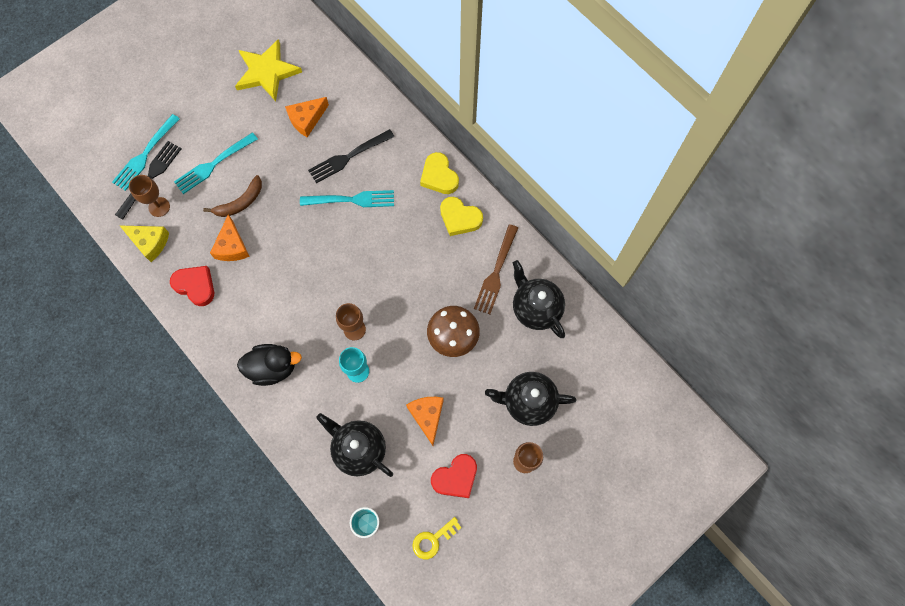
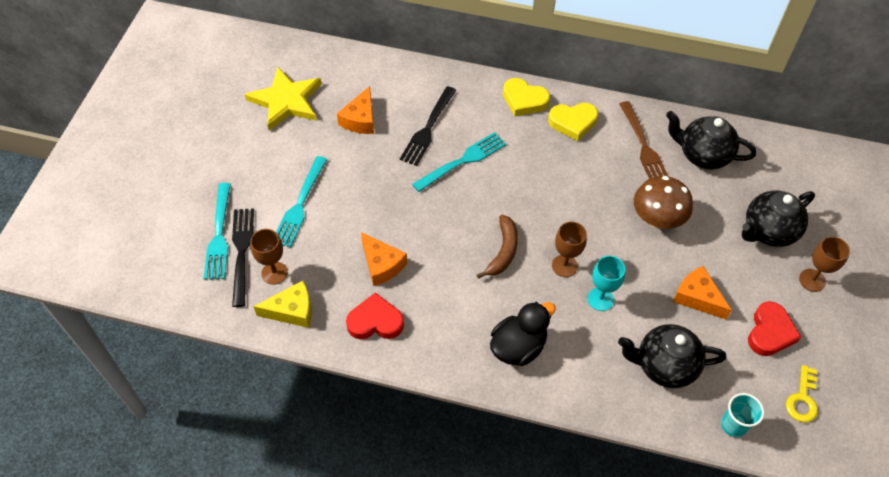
camera: 35 degrees left, 15 degrees down
(240, 202) = (356, 222): brown banana -> brown banana (503, 251)

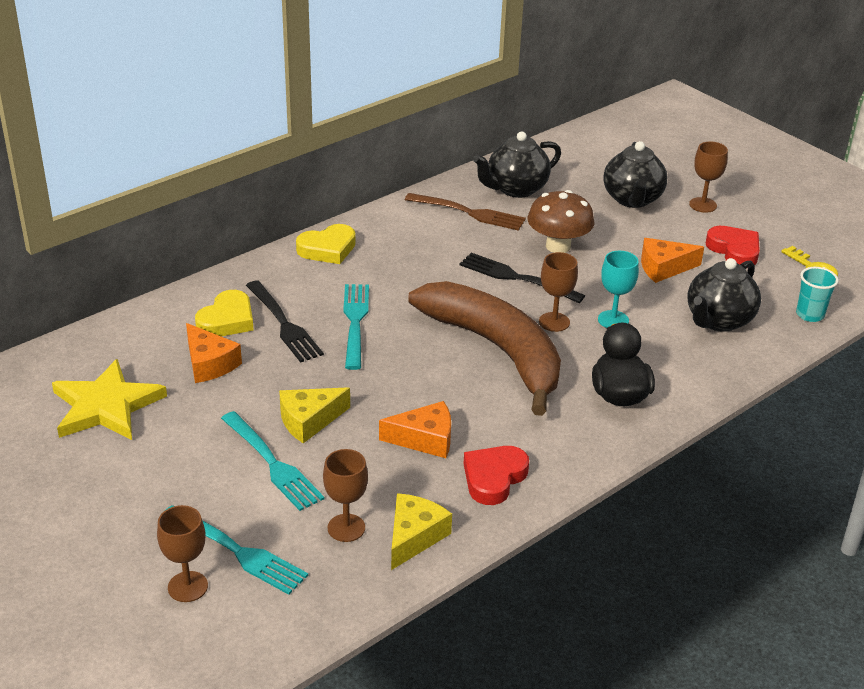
camera: 55 degrees left, 20 degrees down
(178, 231) = (187, 587): none -> brown goblet
(242, 252) = (285, 542): black fork -> black fork (516, 278)
(350, 198) = (309, 421): none -> yellow cheese
(503, 251) = (497, 350): brown banana -> brown banana, size x2.25
(573, 122) = (392, 235): yellow heart -> yellow heart (227, 320)

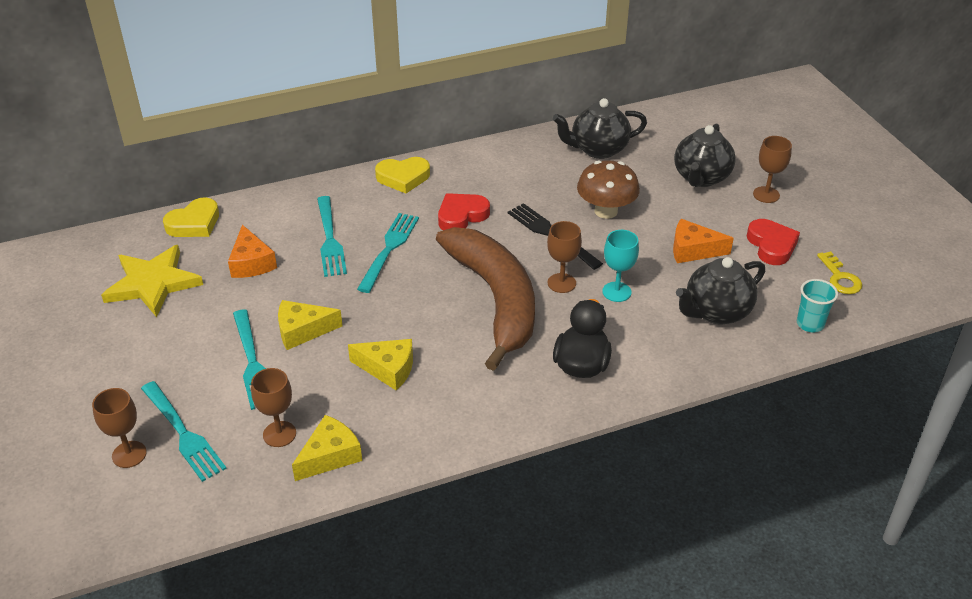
camera: 20 degrees right, 5 degrees up
(227, 320) = (286, 227): yellow heart -> yellow heart (194, 223)
(284, 324) = (330, 239): black fork -> turquoise fork
(424, 439) = (388, 369): orange cheese -> yellow cheese
(469, 213) = (543, 165): brown fork -> none
(494, 478) = (426, 418): red heart -> red heart (461, 216)

